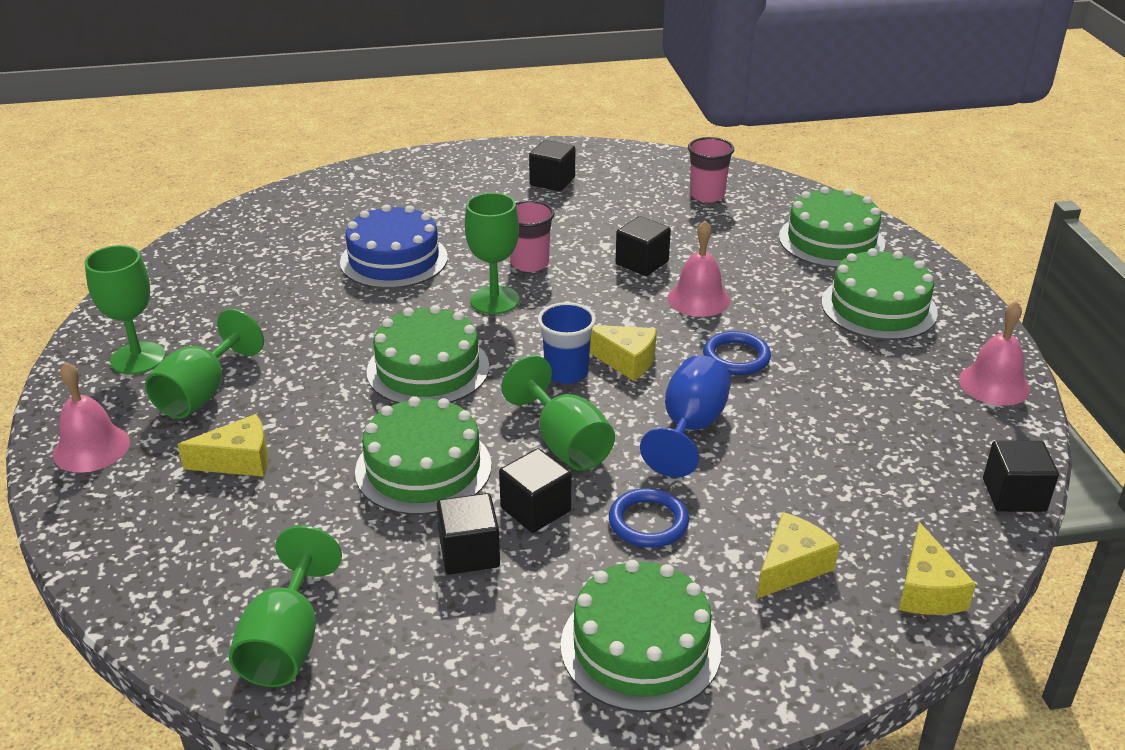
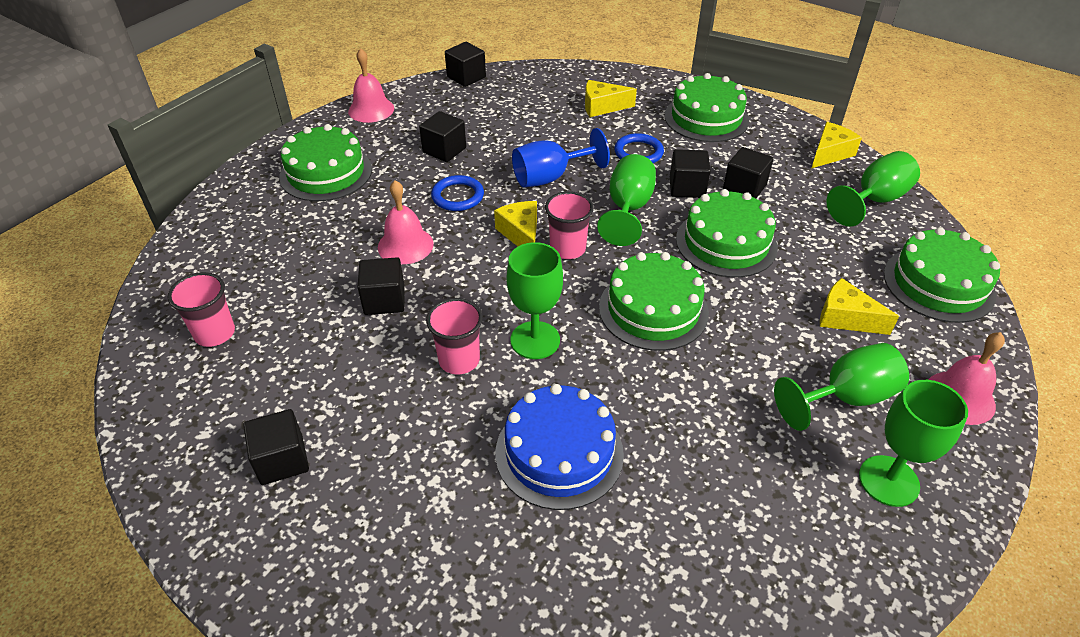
camera: 135 degrees left, 10 degrees up
(566, 372) = (567, 249): blue cup -> pink cup
(831, 240) = (241, 230): green cake -> green cake (938, 284)
(836, 390) = (444, 150): none -> black cube
(927, 590) = (564, 75): yellow cheese -> yellow cheese (830, 153)

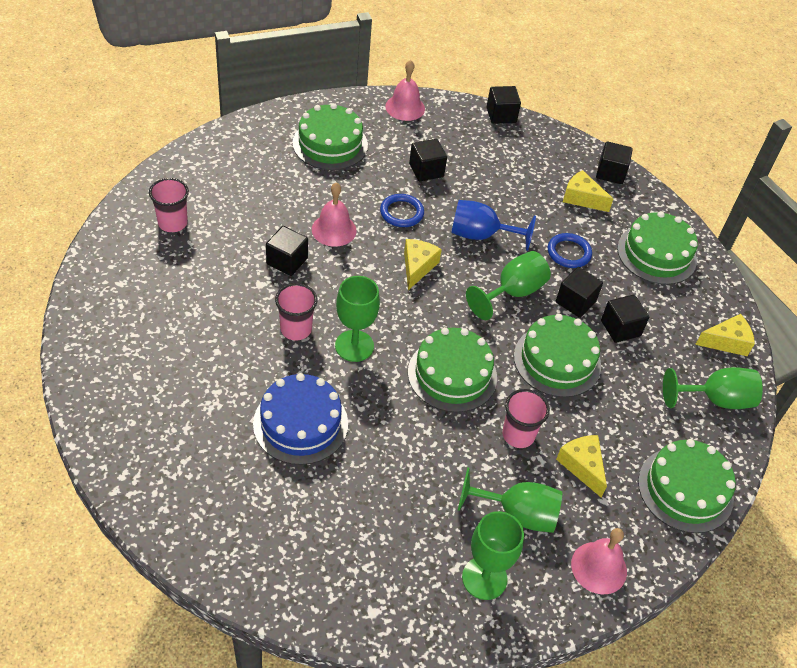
camera: 30 degrees right, 5 degrees up
(282, 460) = (147, 325): black cube -> black cube (610, 173)
(567, 249) = (438, 297): pink cup -> pink cup (518, 435)

